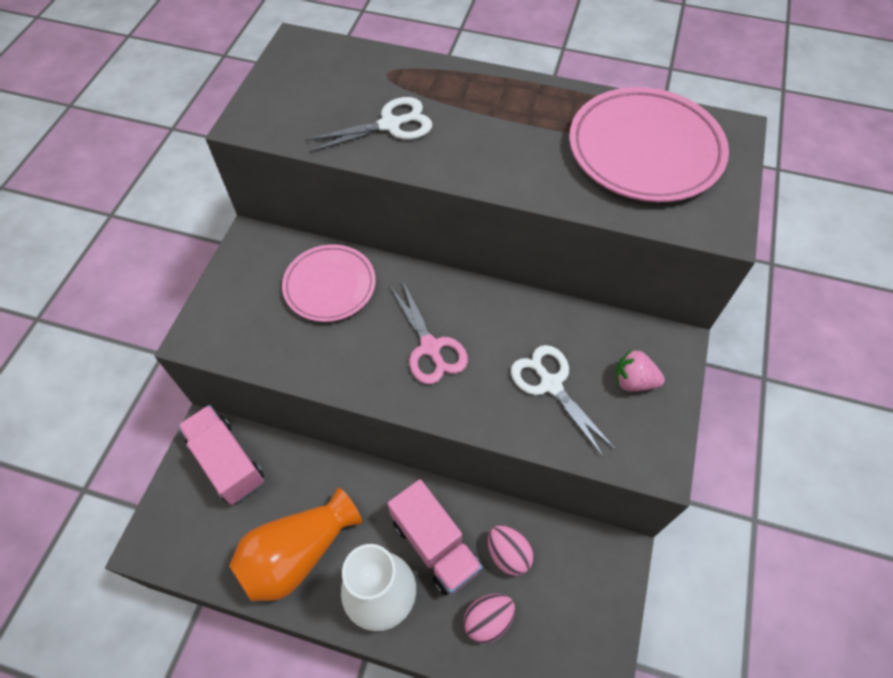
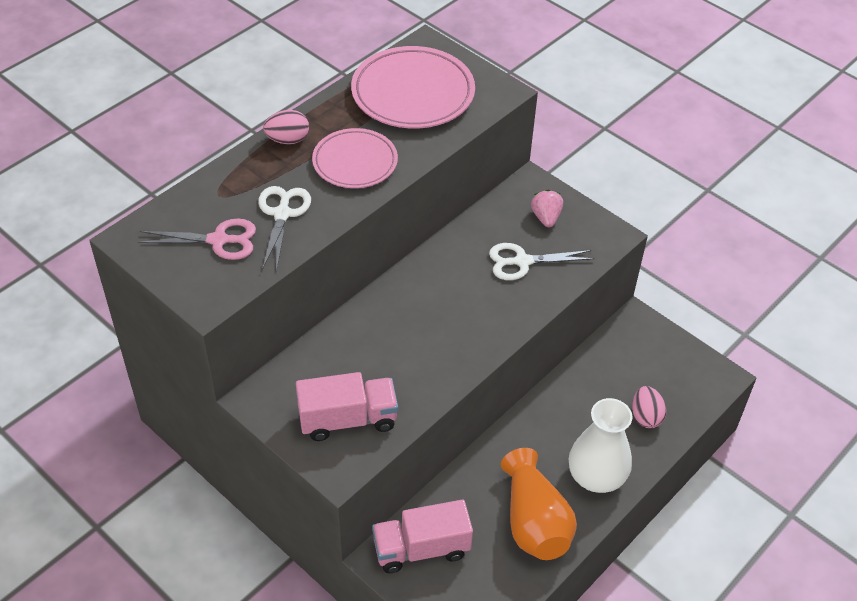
camera: 65 degrees left, 10 degrees down
(330, 286) = (347, 359): pink plate -> pink plate (355, 162)
(430, 348) = (449, 317): pink scissors -> pink scissors (218, 240)
(435, 545) = (574, 426): pink truck -> pink truck (348, 419)
(508, 554) = (604, 383): pink egg -> pink egg (288, 140)
(633, 381) = (546, 217): pink strawberry -> pink strawberry turned 135 degrees clockwise

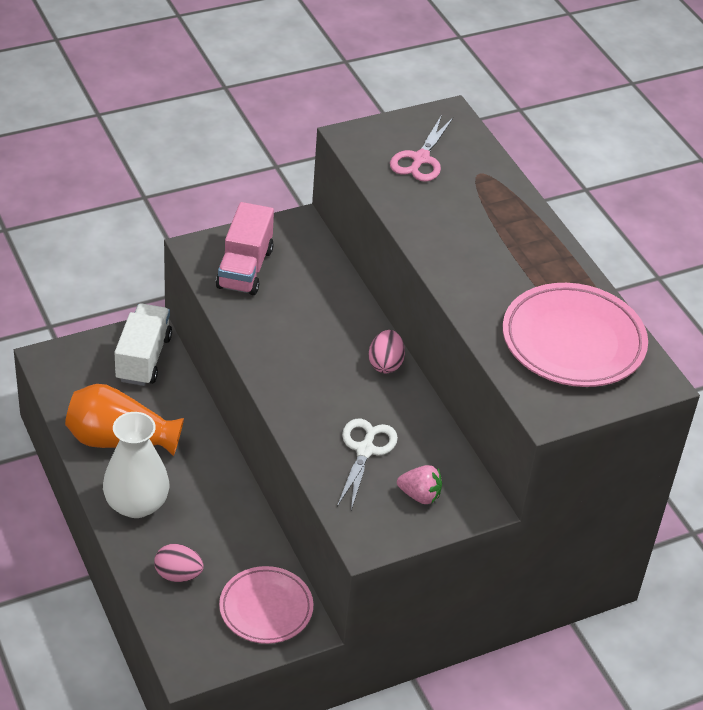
camera: 110 degrees right, 5 degrees down
(282, 214) = (434, 203): white scissors -> none
(288, 140) = (537, 233): pink egg -> pink egg (385, 364)
(355, 162) = (482, 267): pink plate -> pink plate (266, 608)
(421, 548) = (143, 358): pink truck -> white truck

